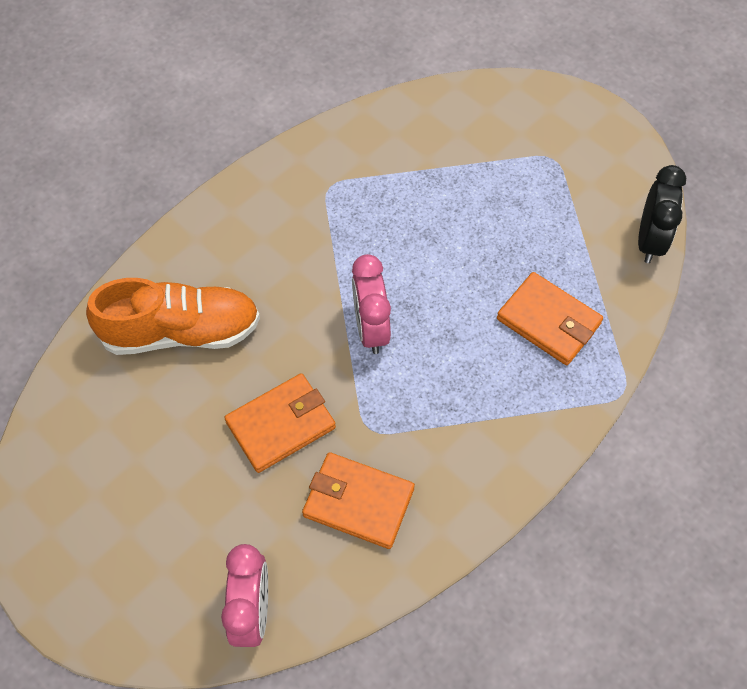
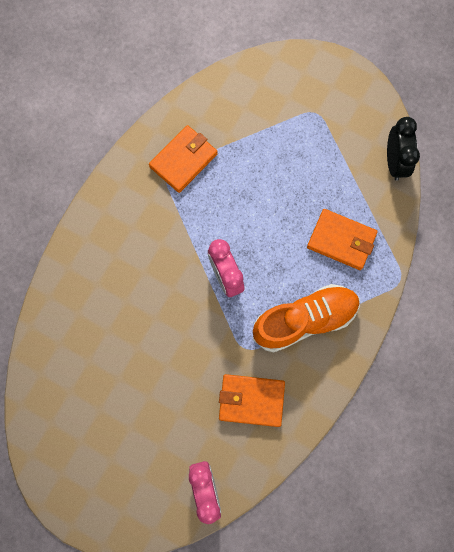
camera: 15 degrees left, 15 degrees up
(181, 332) = (99, 312): orange shoe -> orange shoe (305, 320)
(281, 425) = (186, 361): orange wallet -> orange wallet (183, 160)

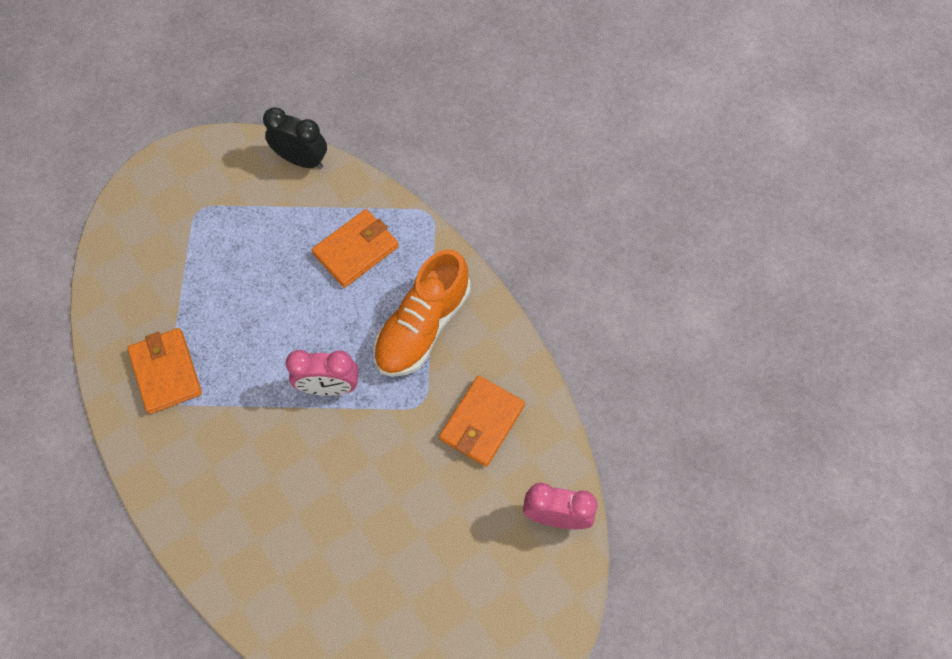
camera: 65 degrees left, 10 degrees down
(305, 320) = (422, 326): orange shoe -> orange shoe turned 150 degrees counterclockwise

